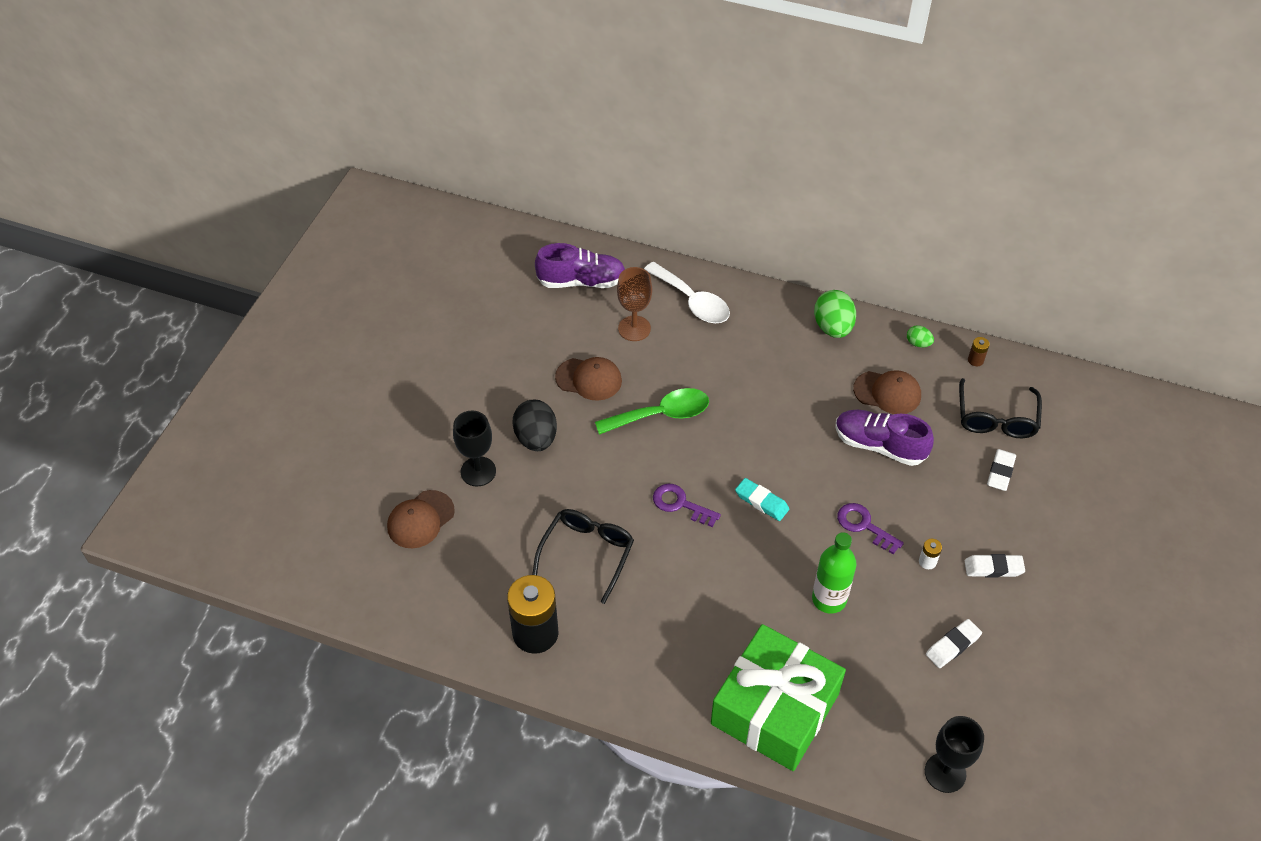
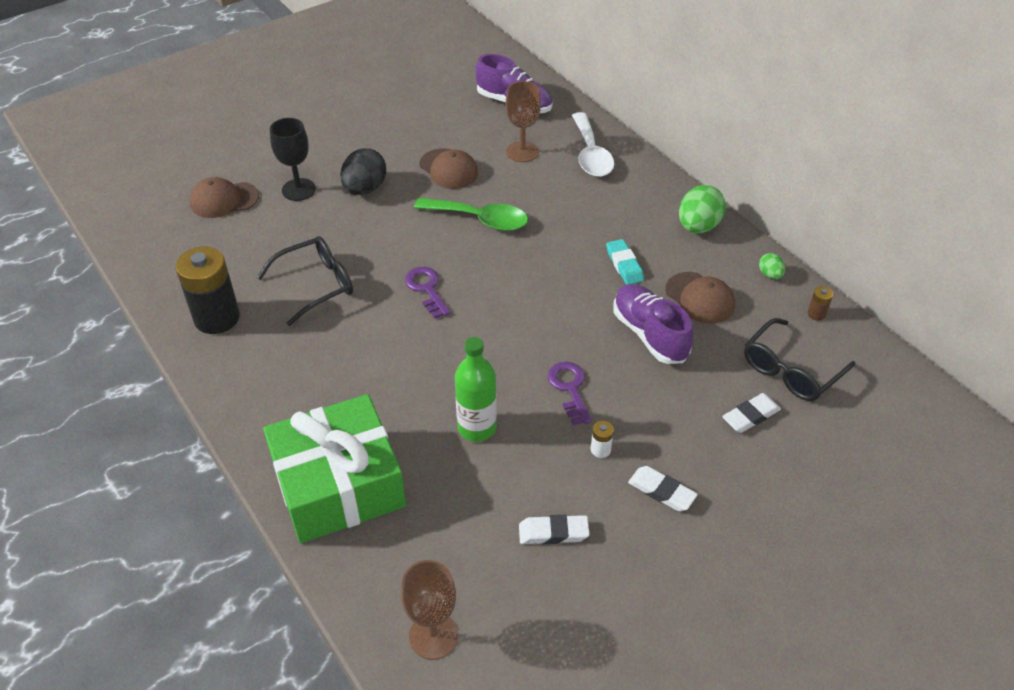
camera: 35 degrees right, 5 degrees down
(761, 502) = (496, 322): turquoise eraser -> turquoise eraser (624, 265)
(945, 773) = (433, 636): black goblet -> brown goblet

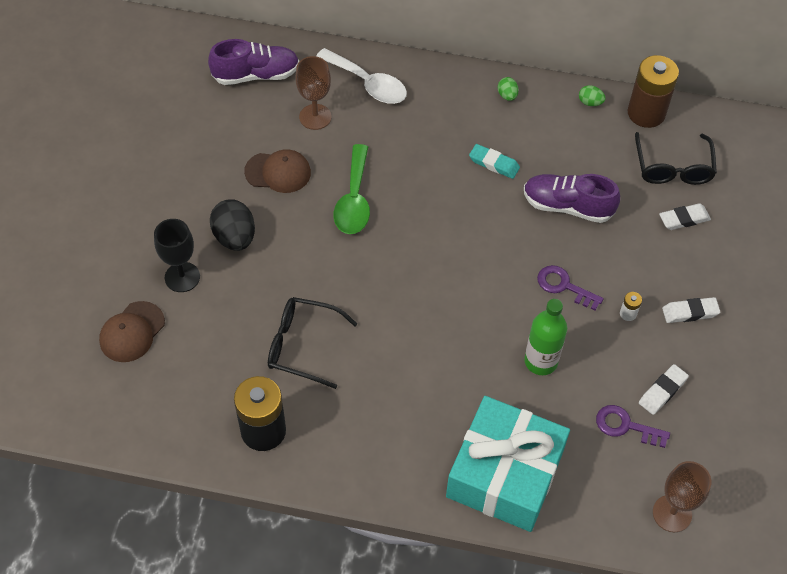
camera: 45 degrees left, 10 degrees up
(316, 285) = (302, 345): black glasses -> black glasses turned 90 degrees counterclockwise
(338, 484) = (505, 474): green gift -> turquoise gift
(427, 289) = (386, 286): purple key -> purple key (626, 426)
(480, 219) = (354, 200): green spoon -> green spoon turned 120 degrees clockwise
(698, 226) = (507, 95): green egg -> green egg, size x0.51
(700, 298) = (568, 154): brown cap -> none
(751, 416) = (684, 219): white eraser -> white eraser turned 60 degrees clockwise
(816, 314) = (646, 113): brown battery -> brown battery, size x2.47

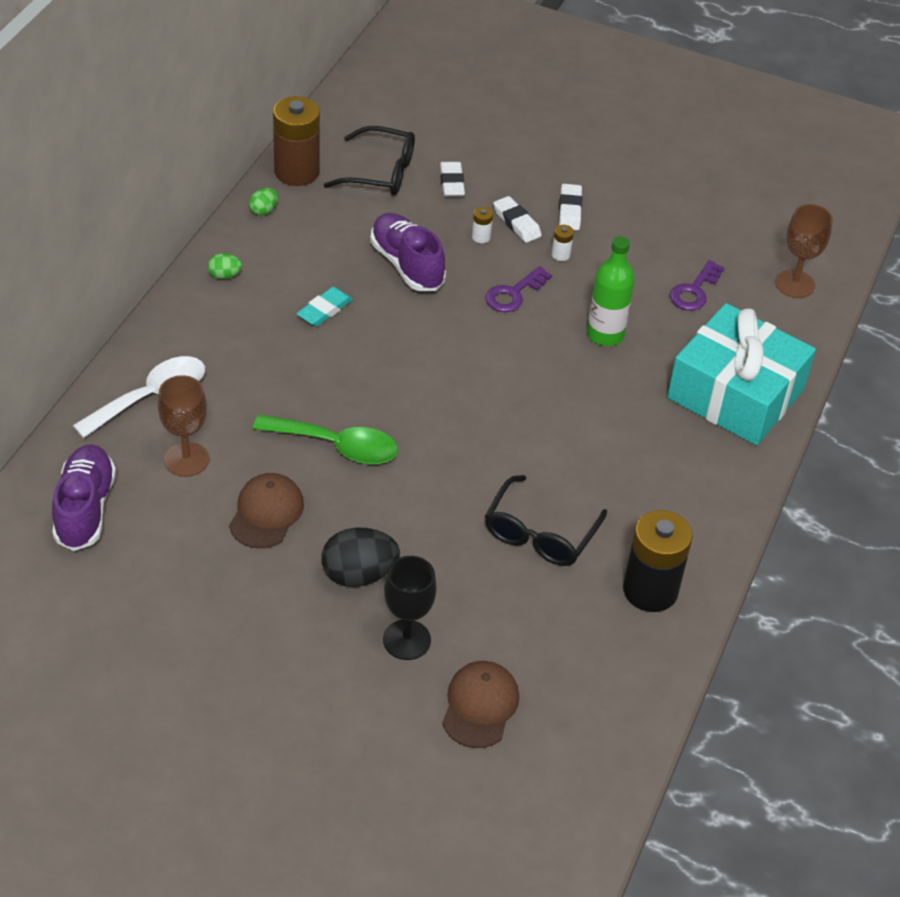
camera: 80 degrees left, 10 degrees down
(132, 332) = (480, 706): brown cap -> brown cap turned 120 degrees counterclockwise
(567, 206) = (407, 265): purple shoe -> purple shoe turned 120 degrees clockwise
(624, 251) = (481, 237): none -> white battery
(662, 391) = (659, 254): white eraser -> white eraser (516, 223)

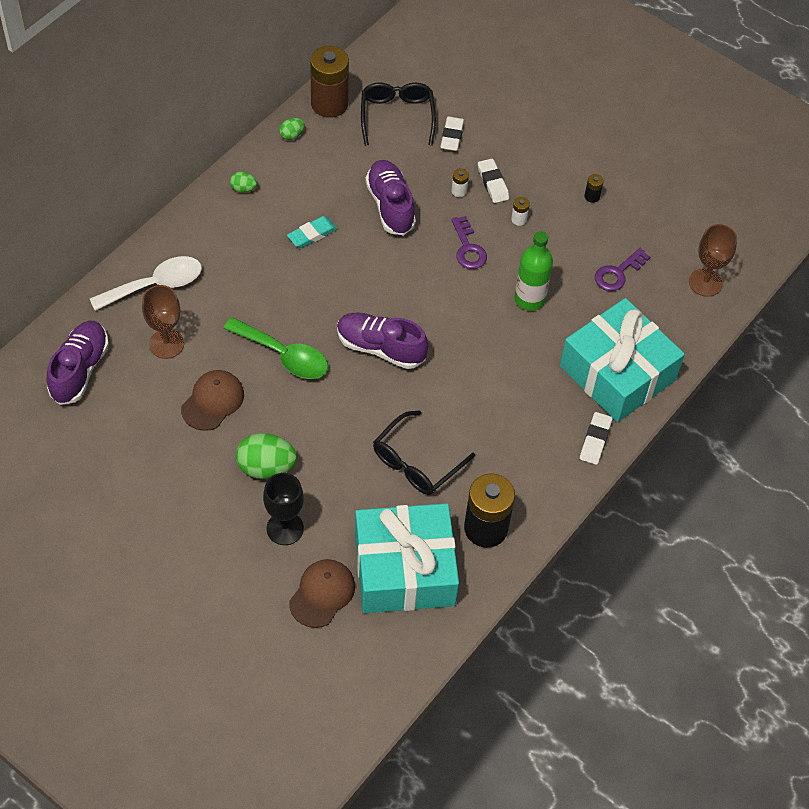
camera: 15 degrees right, 10 degrees up
(359, 575) = (266, 467): black egg -> green egg
(381, 172) = (397, 116): black glasses -> black glasses turned 120 degrees counterclockwise
(451, 417) = (380, 348): none -> purple shoe
(514, 294) = (468, 248): purple key -> purple key turned 75 degrees counterclockwise
(569, 210) = (540, 179): white eraser -> white eraser (595, 440)
(570, 657) = (404, 569): none -> turquoise gift
(634, 218) = (592, 196): none -> black battery

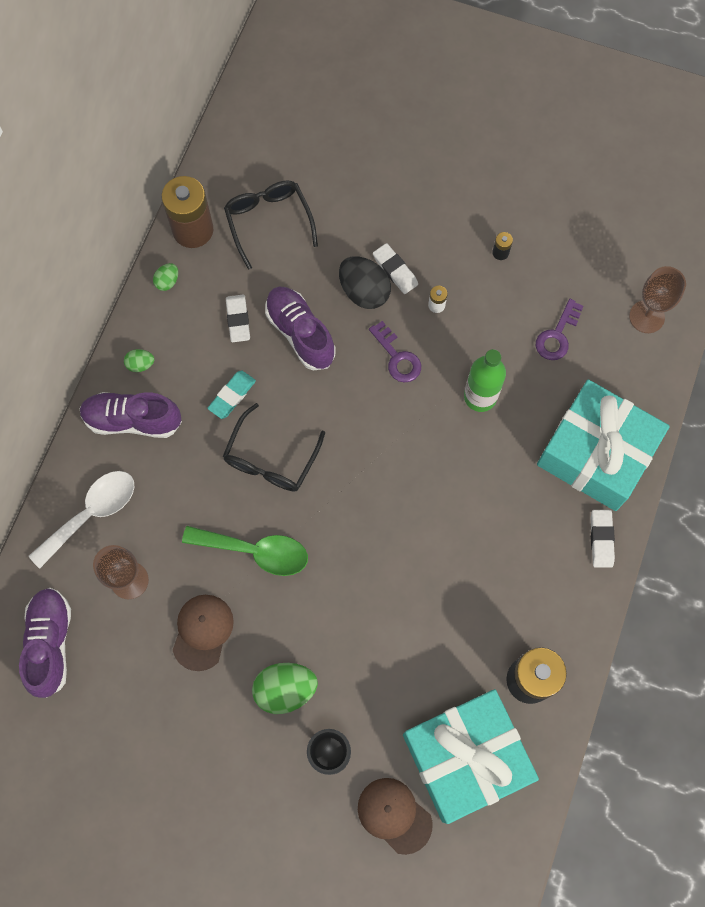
camera: 15 degrees left, 15 degrees up
(322, 594) = (394, 815): brown cap -> brown cap turned 60 degrees counterclockwise
(380, 348) = (351, 507): purple shoe -> purple shoe (133, 420)
(416, 462) = (434, 629): black glasses -> black glasses (271, 459)
(452, 136) = (334, 227): white eraser -> white eraser (238, 320)
(459, 191) = (364, 292): white battery -> black egg

